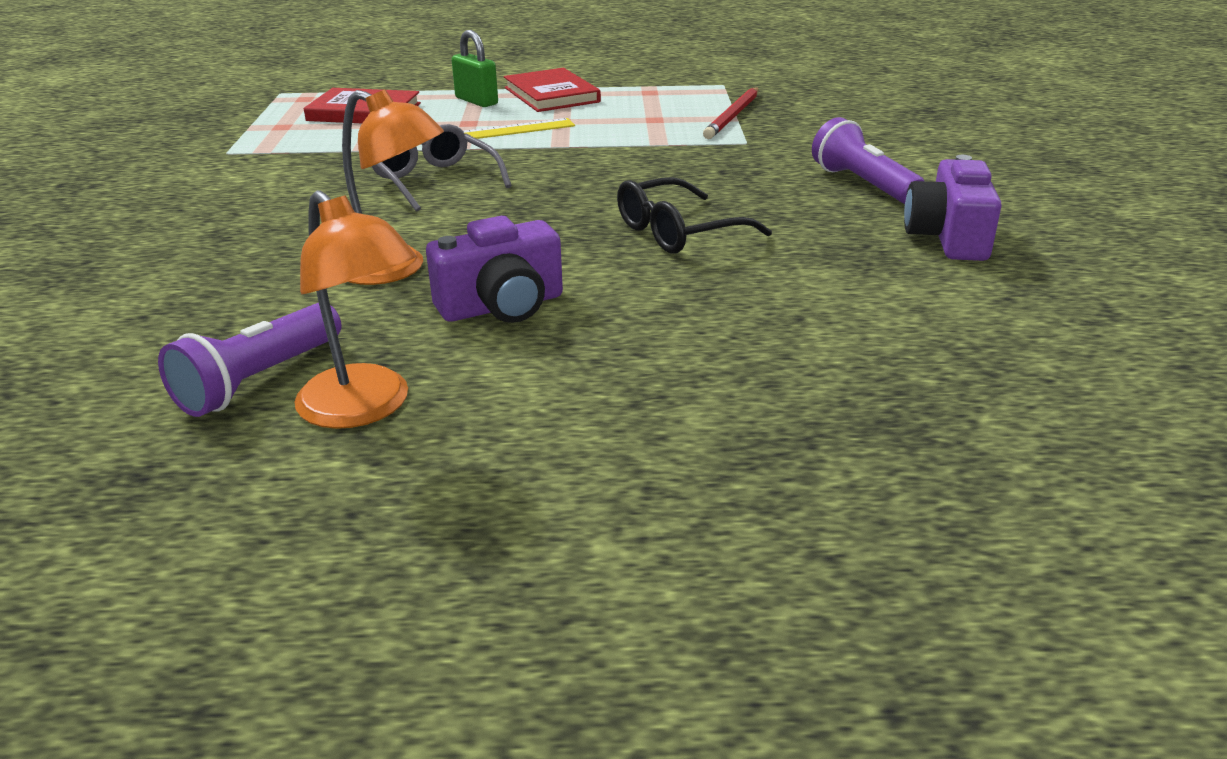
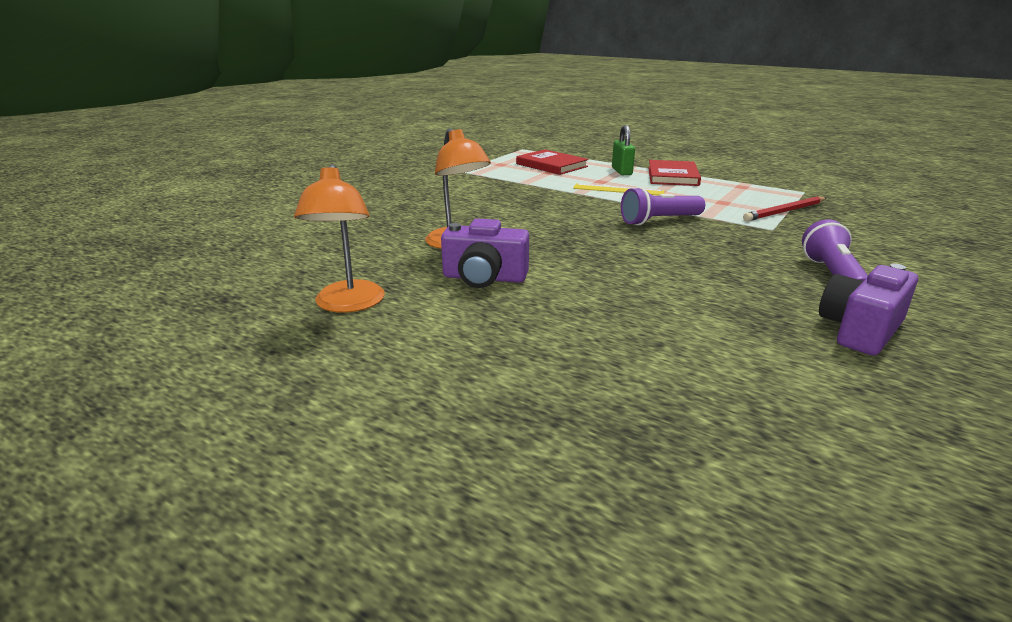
camera: 35 degrees right, 5 degrees down
(259, 380) = (325, 275): purple flashlight -> purple flashlight (659, 221)
(435, 180) = (540, 206): grey glasses -> none
(678, 232) = (646, 269): black glasses -> none

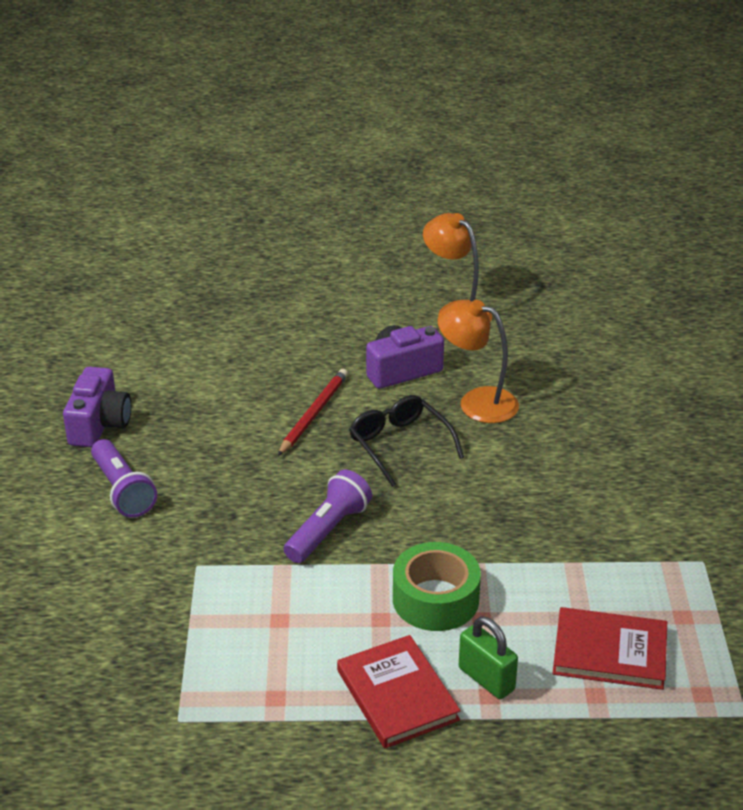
camera: 145 degrees right, 10 degrees up
(555, 240) = (399, 445): none -> black glasses
(618, 190) = (435, 599): yellow ruler -> green tape
(785, 211) = (192, 626): red pencil -> red pencil (313, 414)

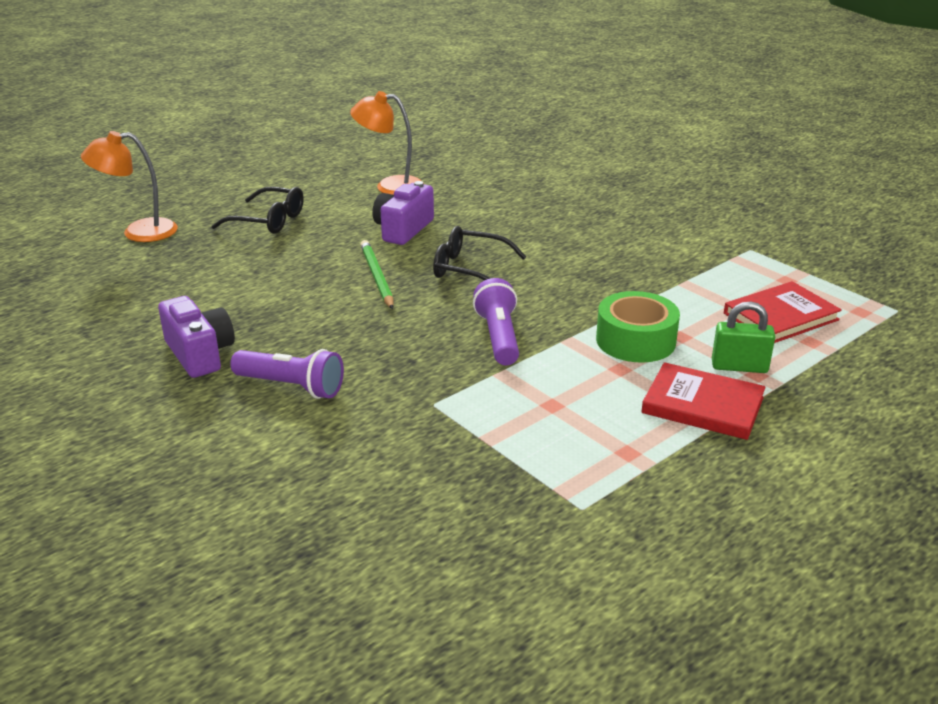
camera: 40 degrees left, 5 degrees down
(304, 307) = (269, 221): none -> black glasses
(313, 414) = (377, 277): red pencil -> green pencil
(477, 402) = (483, 227): orange lamp -> orange lamp (138, 232)

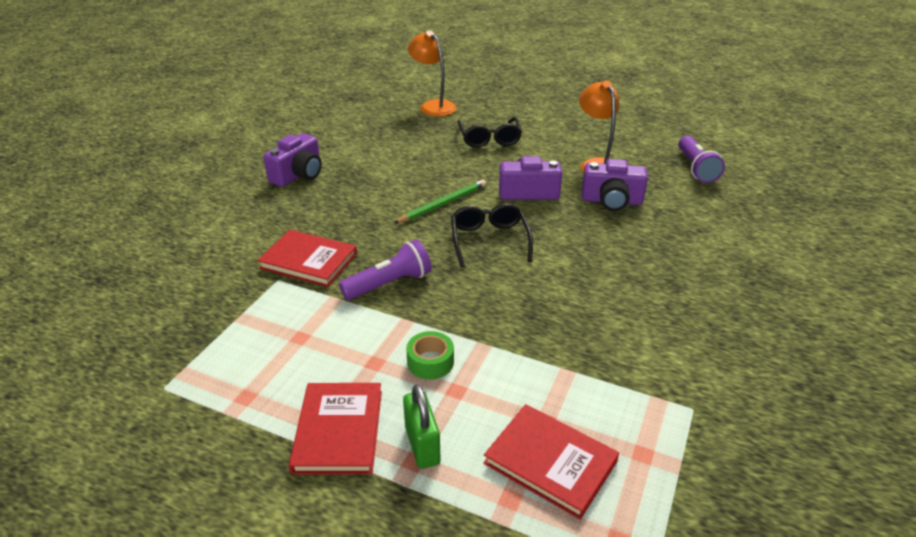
camera: 65 degrees right, 5 degrees up
(291, 386) = (275, 217): purple flashlight -> purple flashlight (696, 168)
(413, 378) = (309, 261): none -> red book
(460, 198) = (611, 201): none -> purple camera
(635, 340) = (430, 362): green tape -> green tape, size x0.60

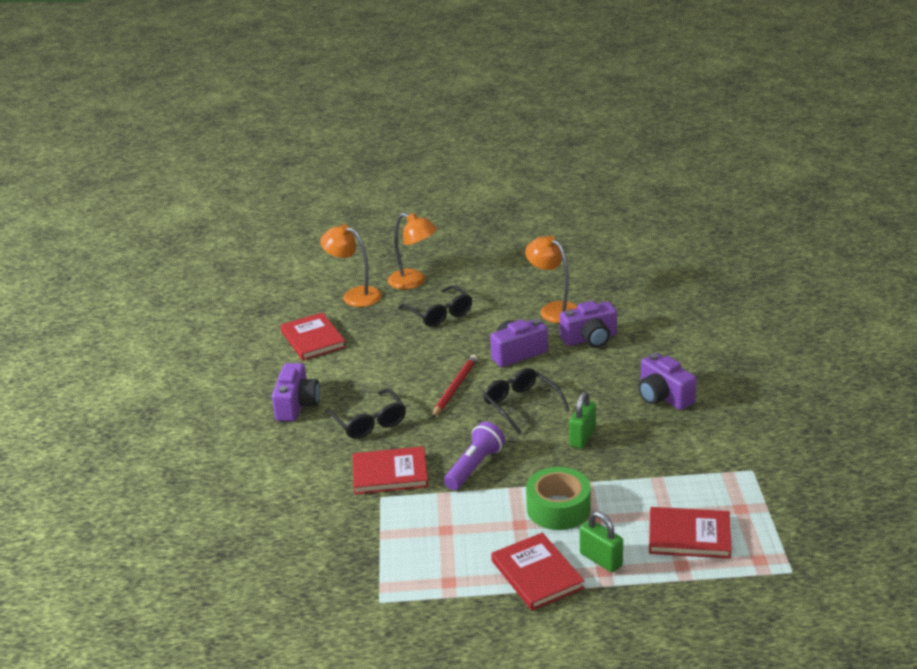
camera: 25 degrees left, 5 degrees down
(339, 209) = (369, 422): none -> black glasses
(366, 128) = (313, 339): none -> red book
(430, 362) = (558, 508): green tape -> green tape, size x1.66
(443, 204) = (455, 388): green pencil -> red pencil
(491, 109) = (414, 282): none -> orange lamp
(522, 294) = (582, 437): none -> green padlock
(645, 282) = (663, 396): none -> purple camera
(696, 168) = (635, 287): purple flashlight -> none

